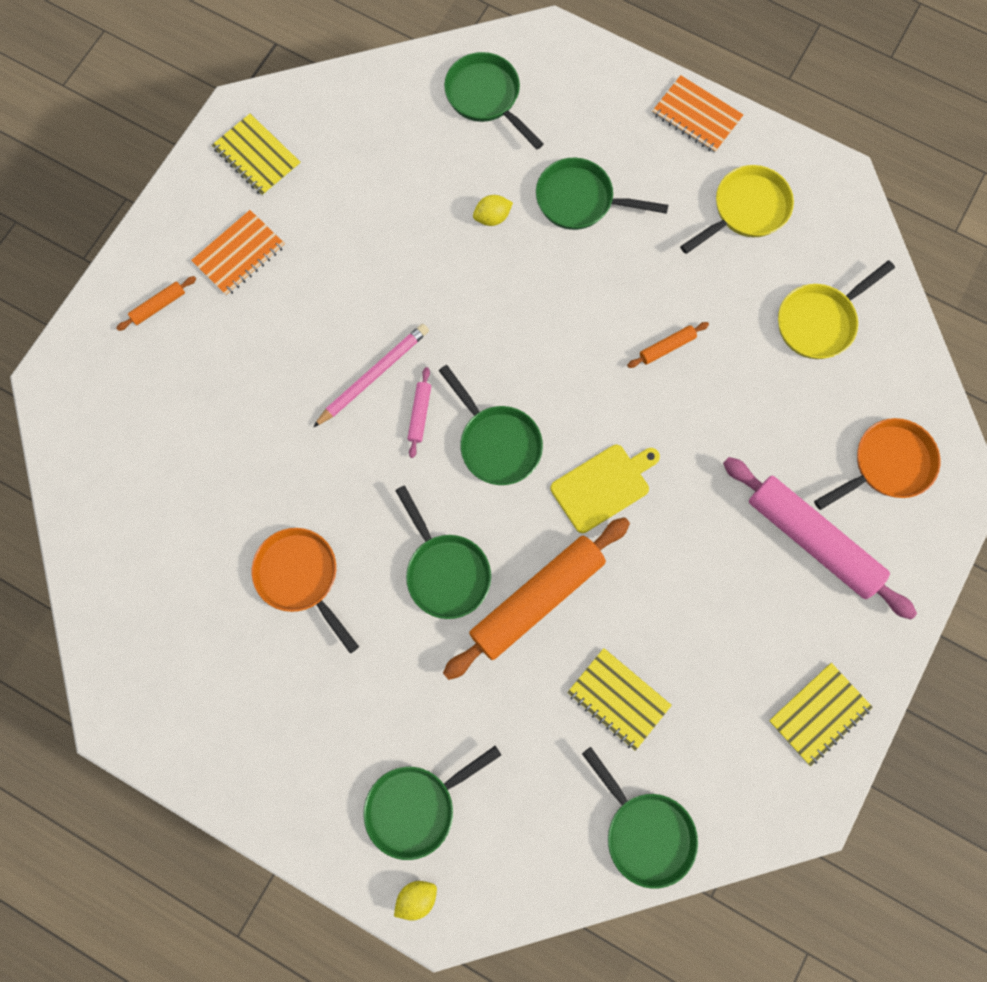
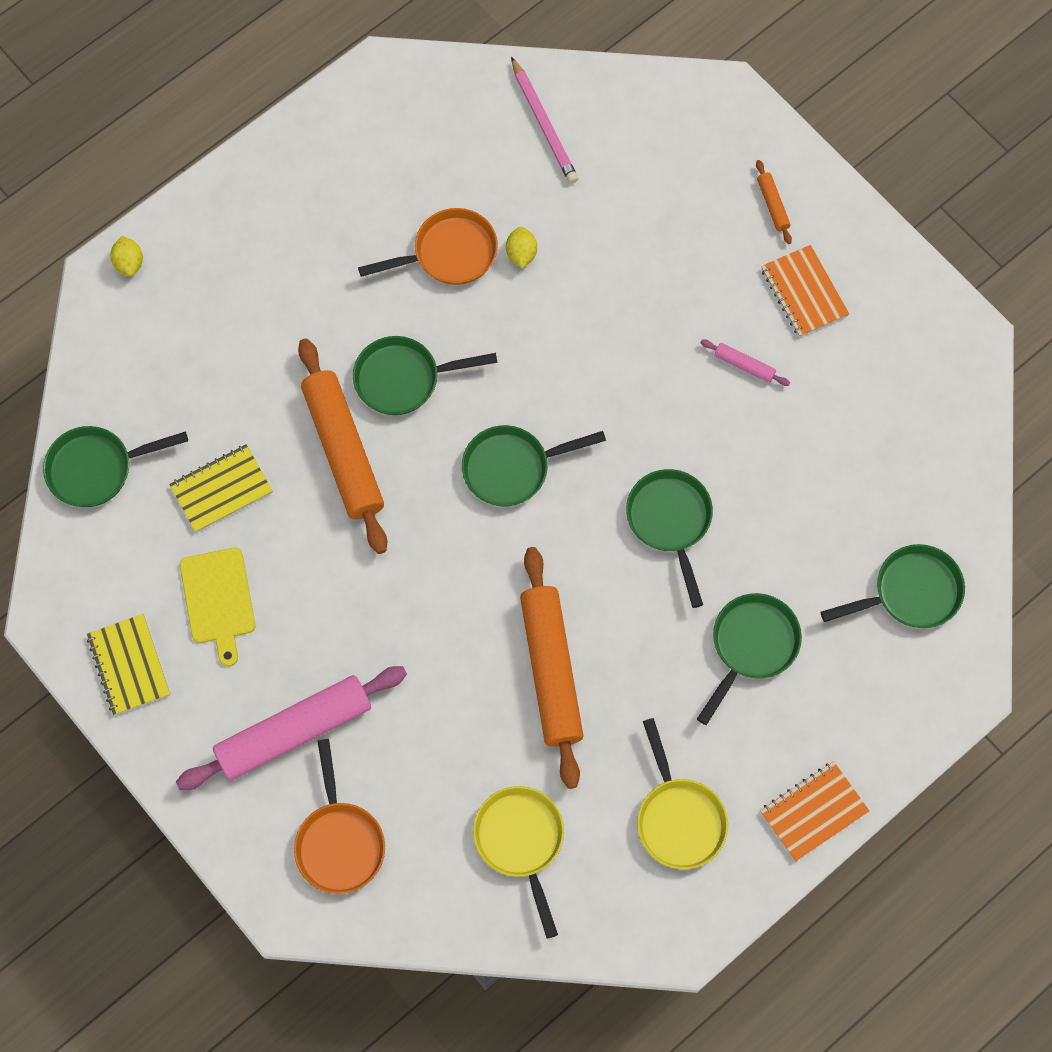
camera: 110 degrees right, 5 degrees down
(257, 157) = (912, 340): yellow notebook -> none
(373, 376) = (626, 377): pink pencil -> pink pencil (544, 124)
(416, 807) = (204, 286): green pan -> green pan (670, 521)
(419, 414) = (569, 407): pink rolling pin -> pink rolling pin (744, 365)
(492, 217) = (762, 549): yellow lemon -> yellow lemon (521, 254)
(603, 486) = (428, 552): yellow cutting board -> yellow cutting board (218, 600)
(667, 347) = (551, 670): orange rolling pin -> orange rolling pin, size x2.40

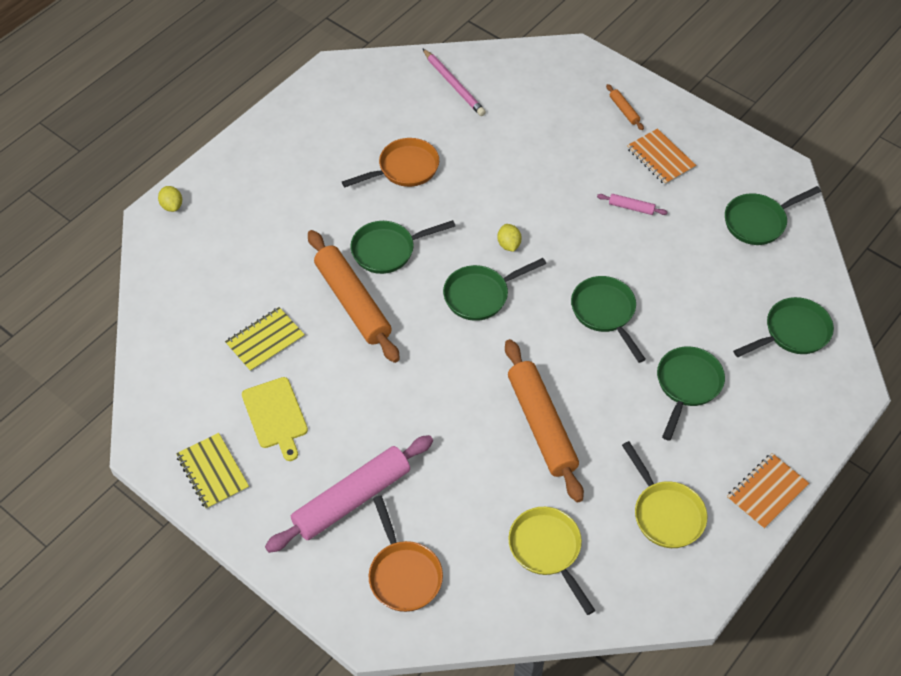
camera: 10 degrees left, 15 degrees down
(96, 469) = (167, 341): green pan -> green pan (758, 222)
(521, 254) = (456, 162): yellow lemon -> yellow lemon (508, 245)

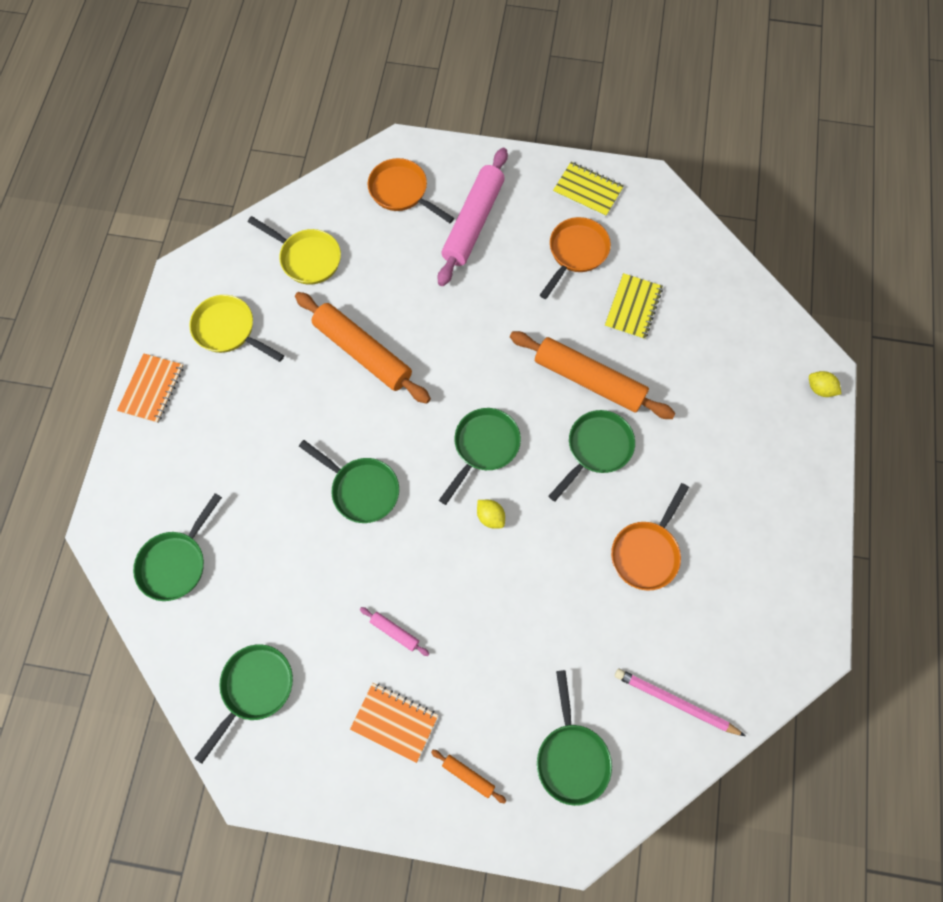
camera: 150 degrees right, 15 degrees up
(275, 416) = (576, 253): yellow cutting board -> orange pan
(631, 207) = (394, 632): pink rolling pin -> pink rolling pin turned 45 degrees clockwise
(687, 385) = (255, 453): green pan -> green pan (571, 756)

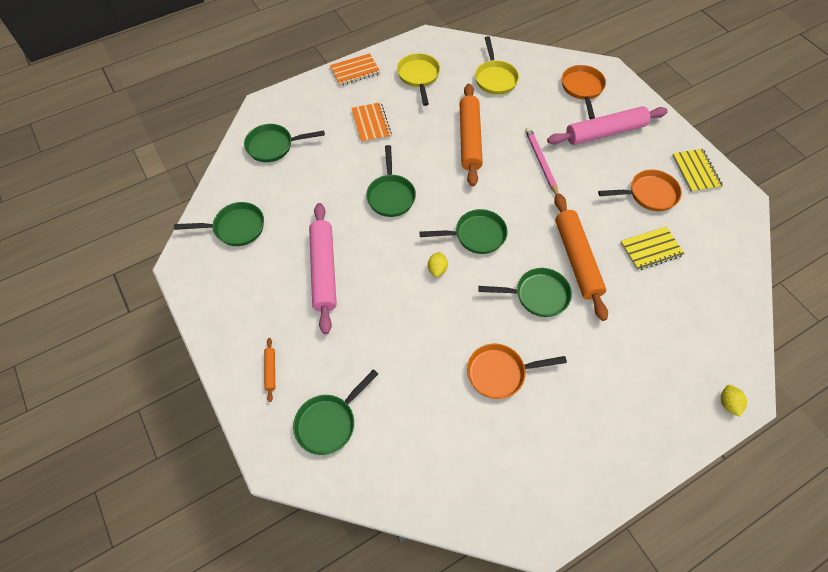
camera: 50 degrees right, 10 degrees down
(394, 632) = (323, 270): pink rolling pin -> pink rolling pin, size x2.40
(394, 722) = (271, 308): orange notebook -> orange notebook (371, 124)
(675, 702) = (417, 463): pink pencil -> pink pencil (541, 162)

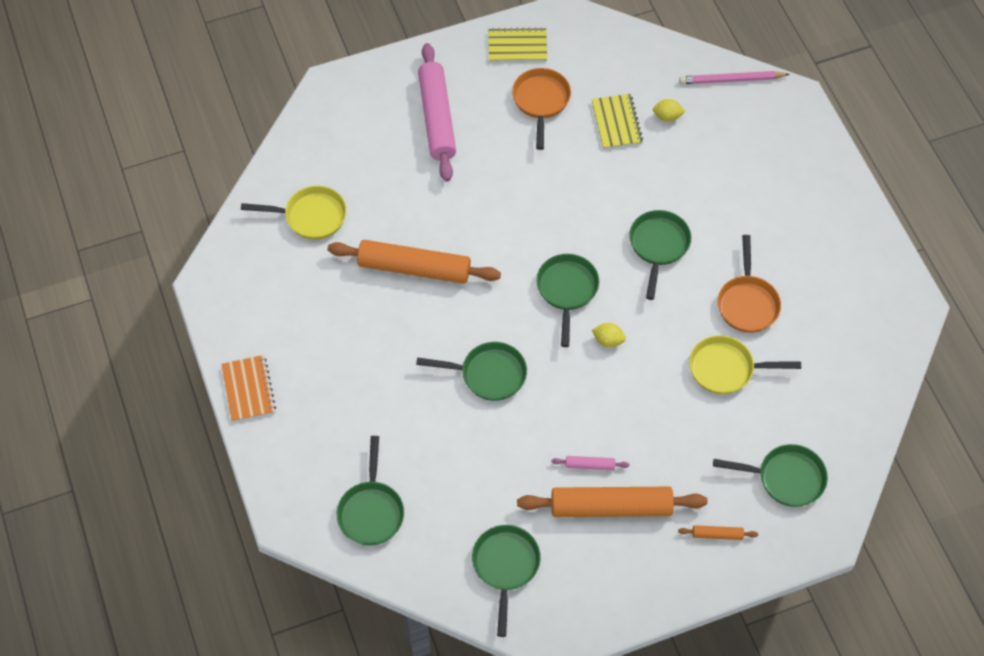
camera: 80 degrees left, 0 degrees up
(323, 270) = (590, 465): pink rolling pin -> pink rolling pin, size x0.42
(329, 422) = (786, 478): green pan -> green pan turned 45 degrees counterclockwise
(371, 124) = (358, 381): orange notebook -> none
(419, 76) = (282, 308): yellow pan -> yellow pan (726, 369)
(541, 162) = (470, 198): pink pencil -> pink pencil (731, 80)
(577, 259) = (618, 197): orange rolling pin -> orange rolling pin (611, 507)
(582, 89) = (356, 122): orange pan -> none
(728, 403) = (802, 114): yellow lemon -> yellow lemon (667, 117)

